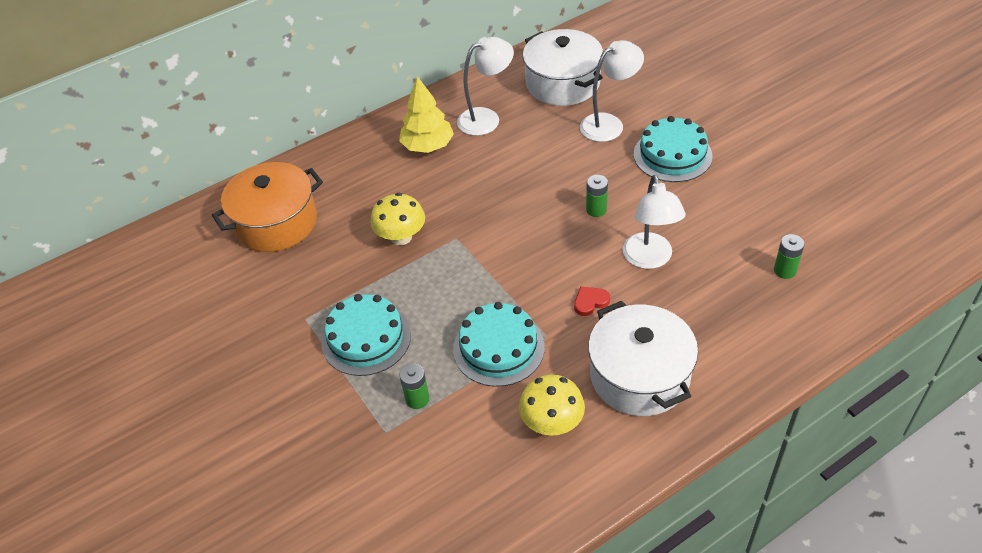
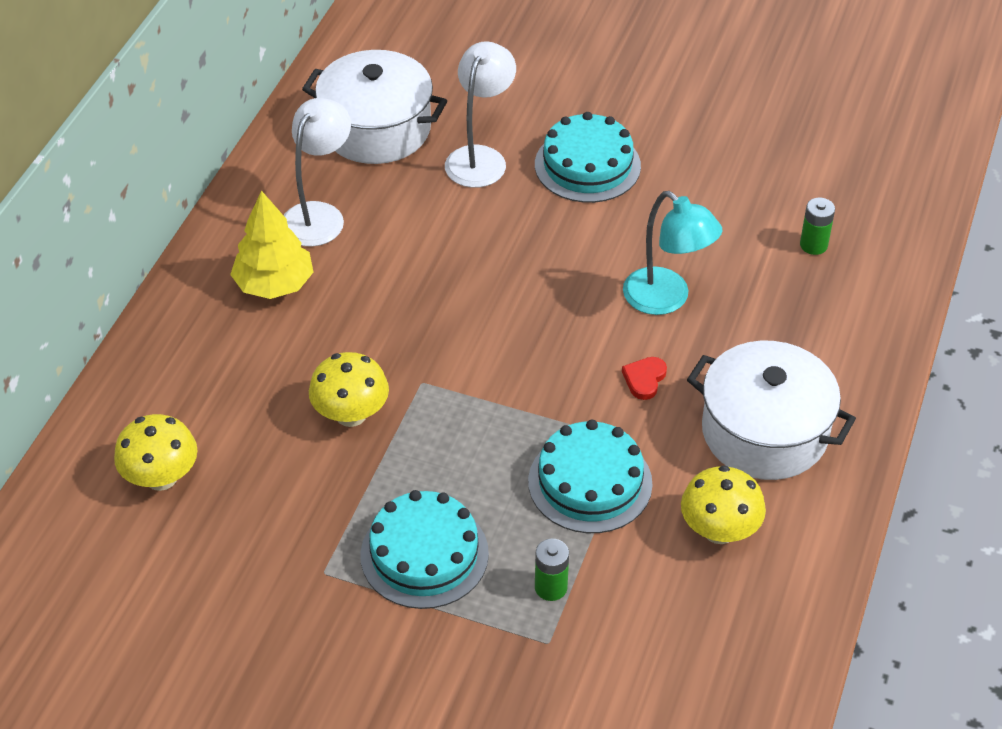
camera: 40 degrees left, 0 degrees up
(276, 222) = (161, 477): orange pot -> yellow mushroom
(596, 210) = (557, 270): green battery -> none
(649, 259) = (666, 299): white lamp -> turquoise lamp

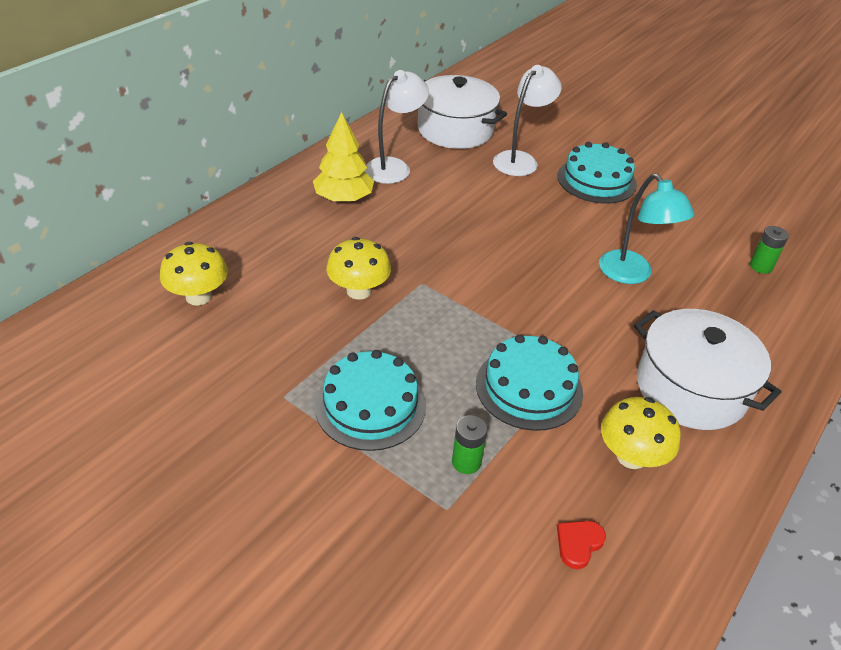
camera: 15 degrees right, 5 degrees down
(644, 379) = (598, 324): red heart -> red heart (578, 544)

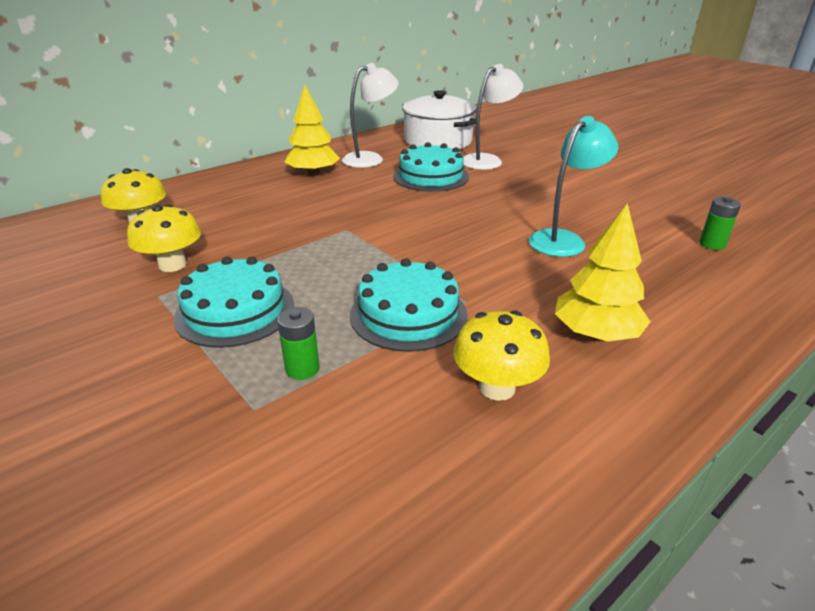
camera: 15 degrees right, 10 degrees down
(359, 291) = (284, 230): yellow mushroom -> yellow mushroom (172, 265)
(578, 544) = (389, 467): red heart -> none
(596, 180) = (555, 176): turquoise cake -> turquoise cake (431, 176)
(632, 274) = (563, 239): turquoise lamp -> turquoise lamp turned 120 degrees counterclockwise
(690, 388) = (595, 334): white pot -> yellow tree

